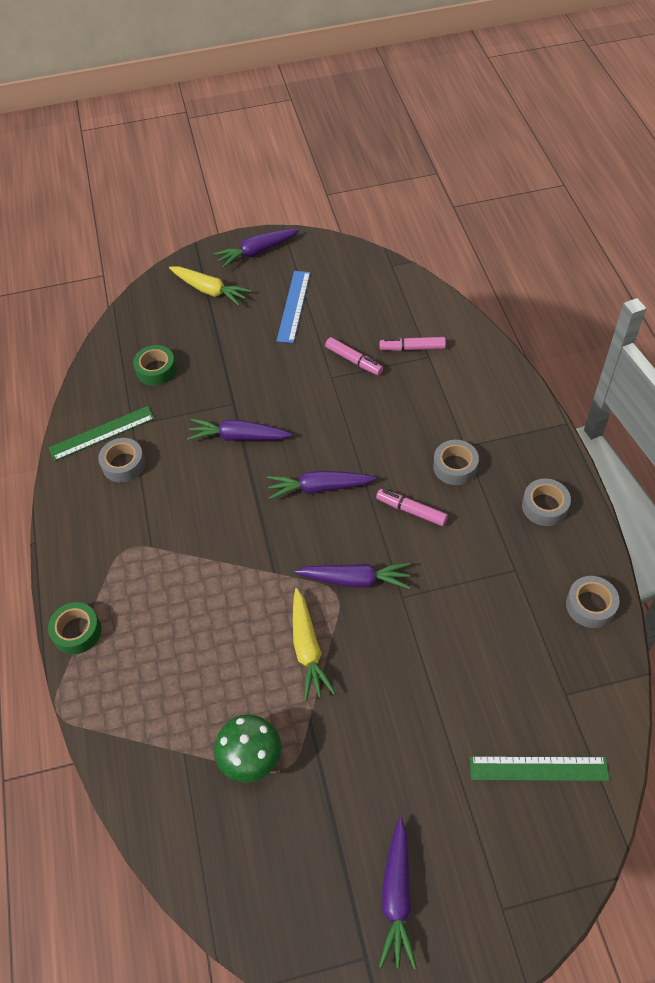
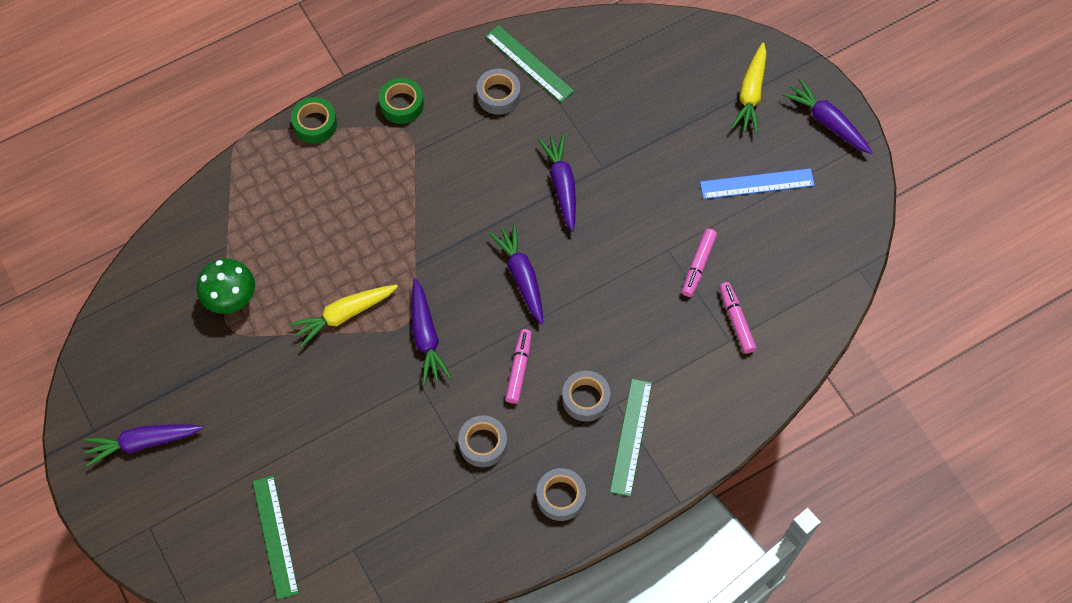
camera: 70 degrees right, 10 degrees up
(156, 370) = (623, 82): green tape -> green tape (402, 105)
(499, 442) = (631, 436): none -> green ruler
(590, 605) = (454, 559): grey tape -> grey tape (483, 444)

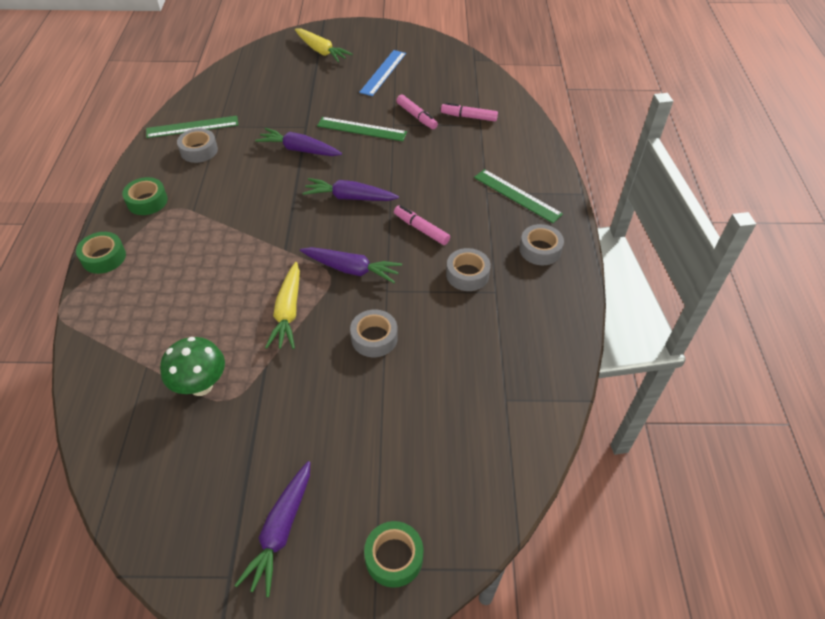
camera: 60 degrees left, 15 degrees down
(163, 535) = (394, 557): none -> green tape
(275, 536) = (457, 455): green ruler -> green ruler (362, 129)
(585, 399) = (472, 205): grey tape -> grey tape (374, 338)
(827, 122) = (369, 33): purple carrot -> none

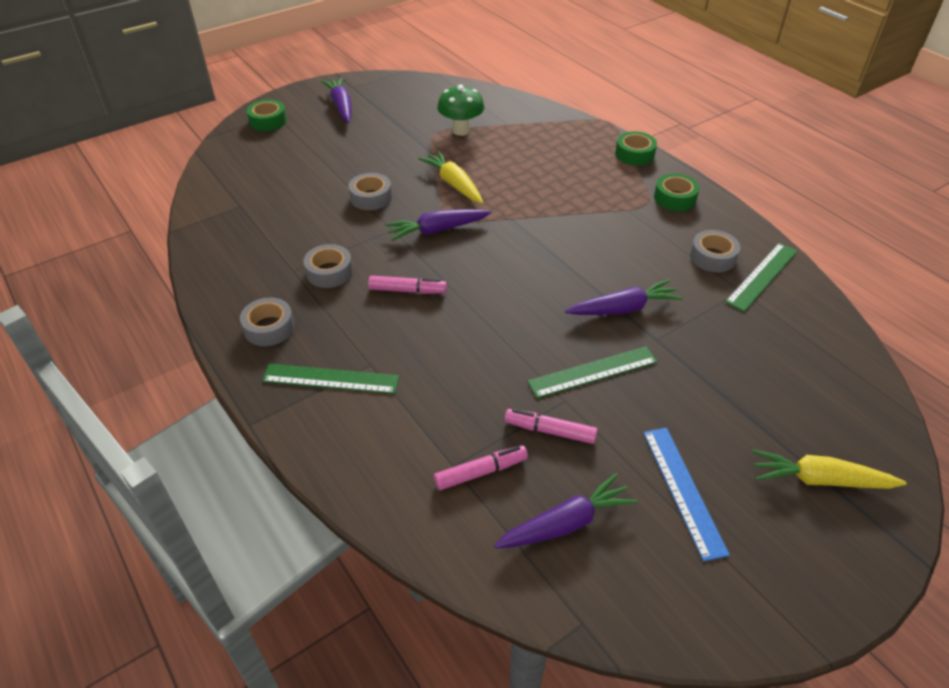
camera: 145 degrees right, 5 degrees down
(349, 197) = (509, 286): purple carrot -> purple carrot (566, 523)

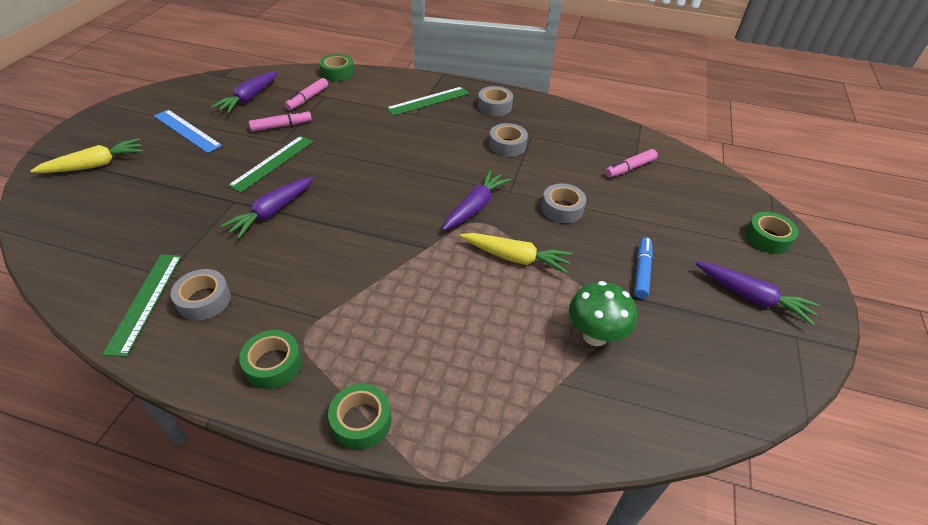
camera: 140 degrees right, 0 degrees up
(382, 142) = (641, 272): none -> blue marker
(391, 516) = (337, 73): none -> green tape
(407, 290) = (442, 157): pink marker -> pink marker (629, 168)

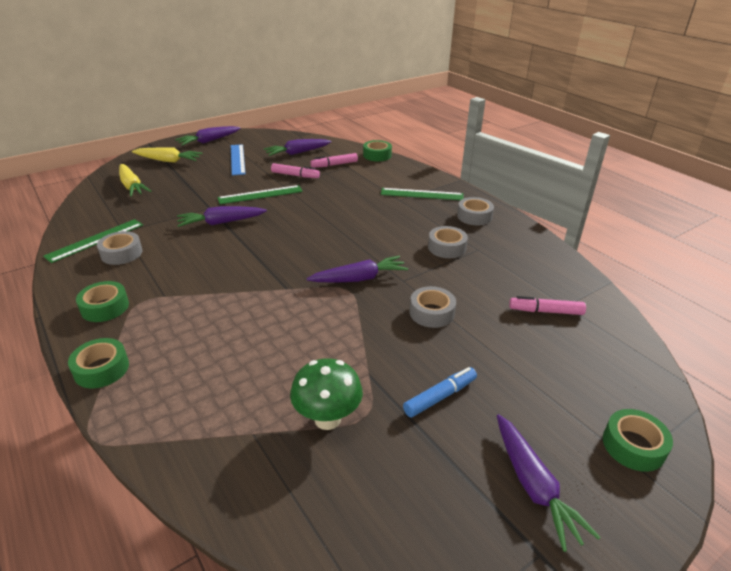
camera: 40 degrees right, 10 degrees down
(115, 120) = (209, 141): none -> purple carrot
(515, 258) = (342, 328): yellow carrot -> yellow carrot (132, 186)

